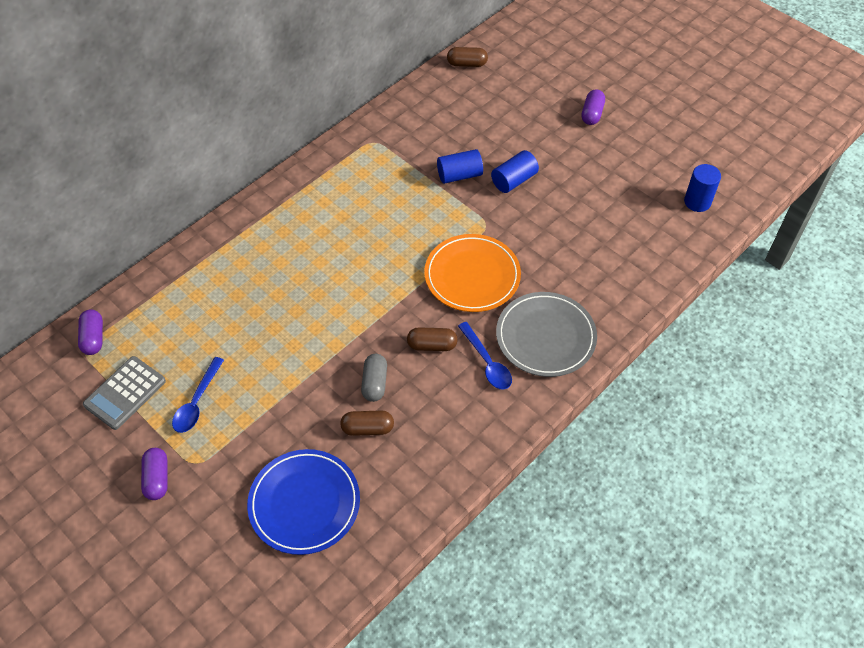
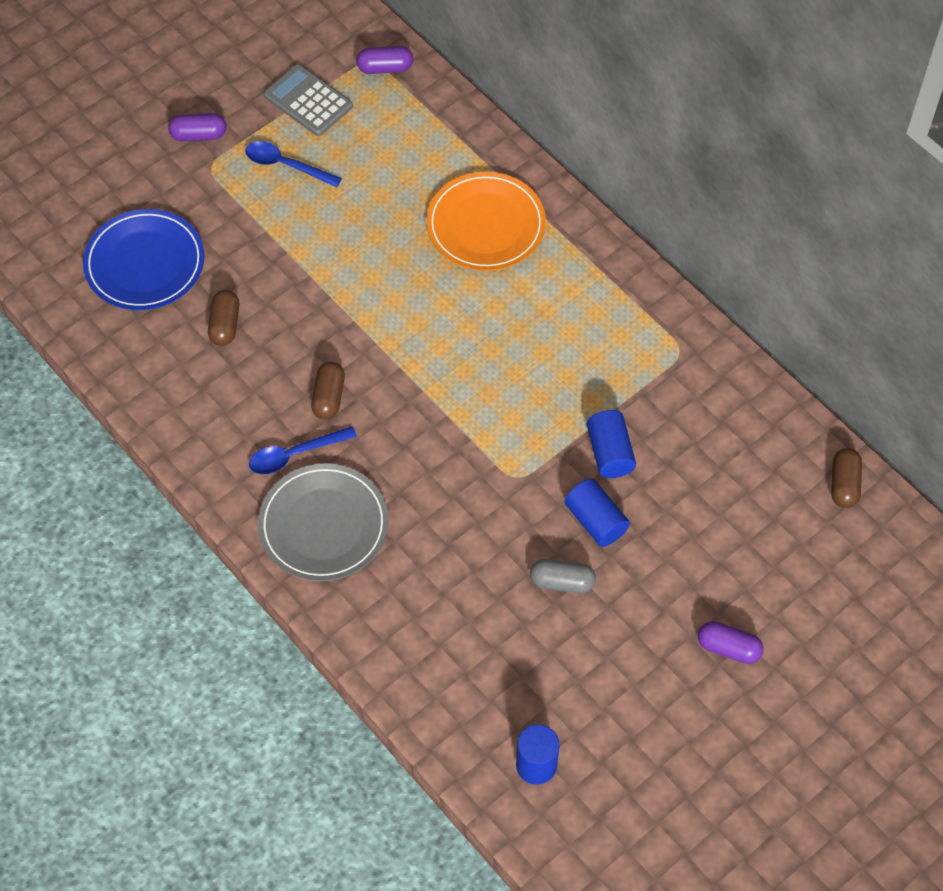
camera: 95 degrees right, 5 degrees up
(374, 383) = (284, 334): grey capsule -> grey capsule (562, 582)
(472, 276) = (430, 451): orange plate -> orange plate (486, 225)

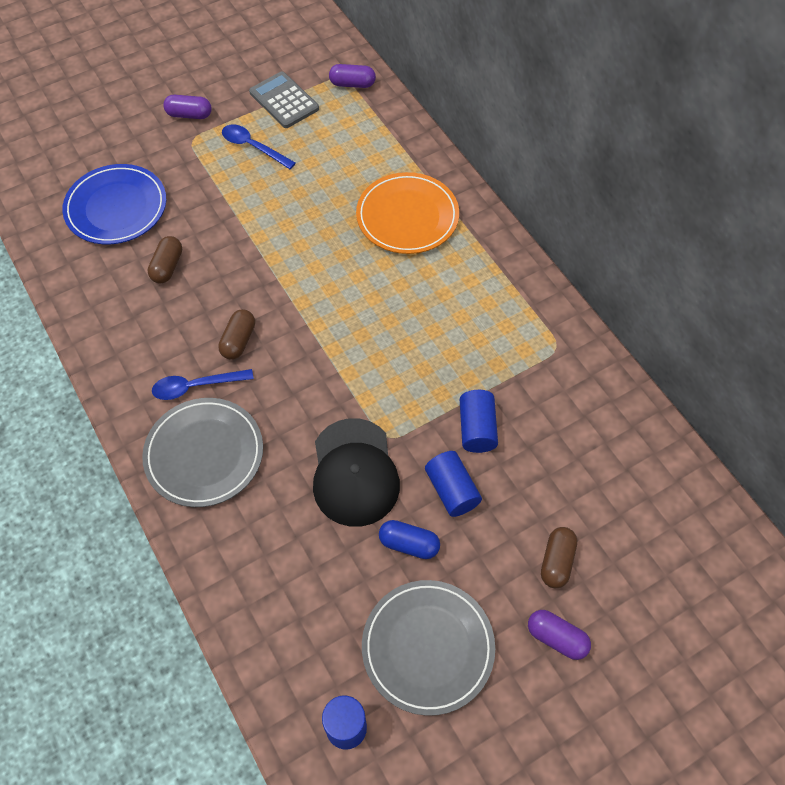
camera: 10 degrees right, 0 degrees up
(489, 519) = (354, 472): none -> black cap
(562, 582) = (409, 544): grey capsule -> blue capsule
(601, 678) = (428, 647): none -> grey plate
(844, 484) = (691, 493): brown capsule -> brown capsule (556, 561)

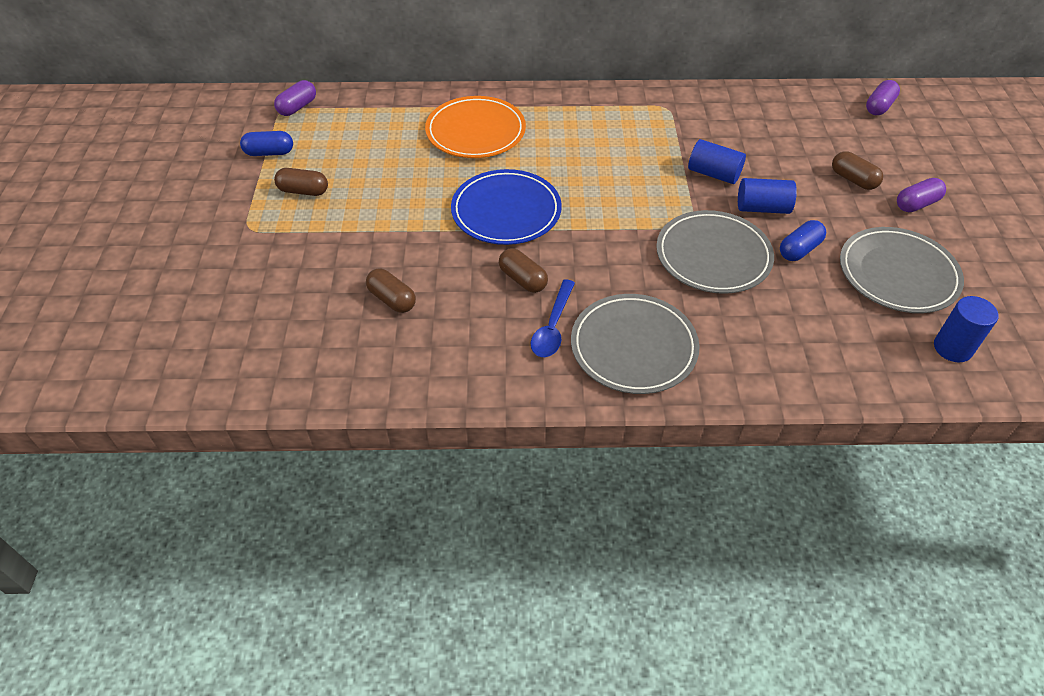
camera: 60 degrees left, 10 degrees down
(116, 207) = (278, 313): blue plate -> blue plate (506, 211)
(189, 115) = (214, 219): purple capsule -> purple capsule (879, 107)
(253, 147) = (303, 191): blue spoon -> brown capsule
(284, 101) = (269, 153): grey calculator -> blue capsule
(354, 472) = (713, 256): black cap -> grey plate

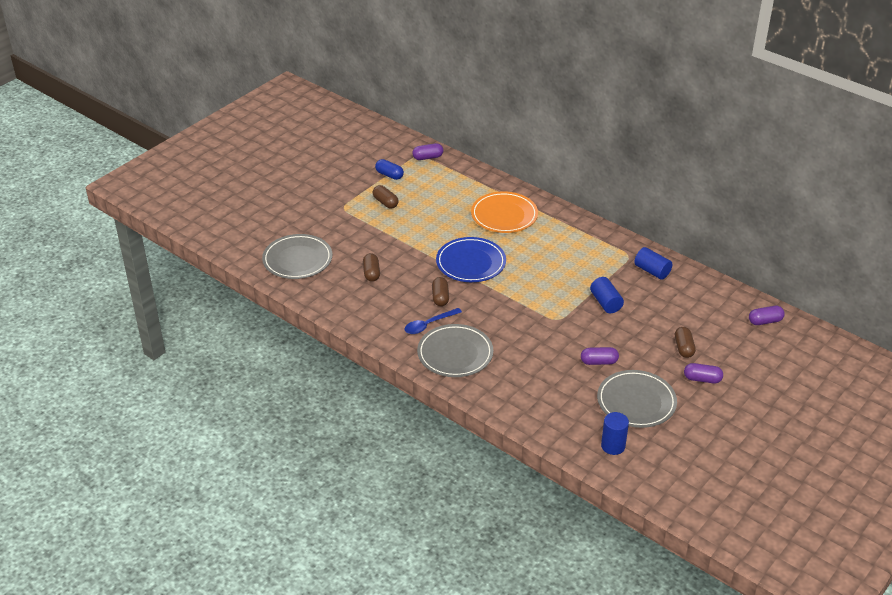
camera: 40 degrees right, 10 degrees down
(713, 256) = (548, 339): grey plate -> grey plate (297, 259)
(762, 208) = (608, 333): blue cylinder -> blue cylinder (652, 271)
(799, 249) = (599, 362): blue capsule -> purple capsule

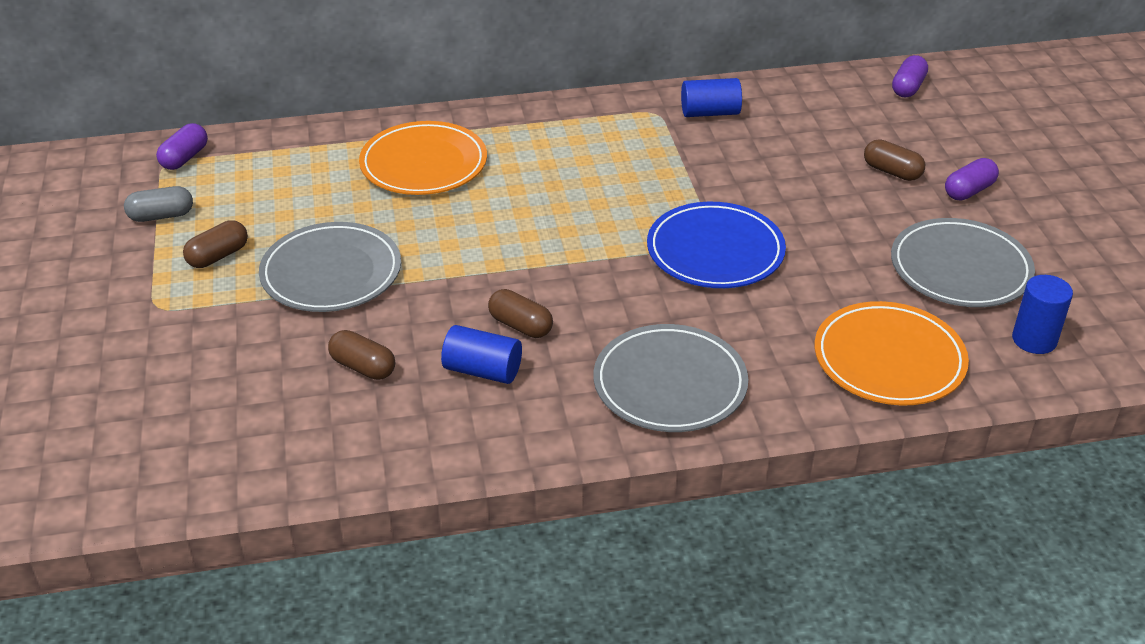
camera: 50 degrees left, 0 degrees up
(297, 259) = (203, 436): grey plate -> grey plate (331, 272)
(385, 202) = (218, 256): brown capsule -> brown capsule turned 45 degrees counterclockwise
(389, 175) = (161, 216): blue capsule -> grey capsule
(429, 324) = (568, 373): blue spoon -> none
(471, 263) = (483, 251): blue plate -> blue plate (715, 251)
(544, 407) = (889, 359): none -> orange plate
(599, 362) = (843, 255): purple capsule -> none
(605, 303) = (727, 182): blue cylinder -> blue cylinder (482, 370)

